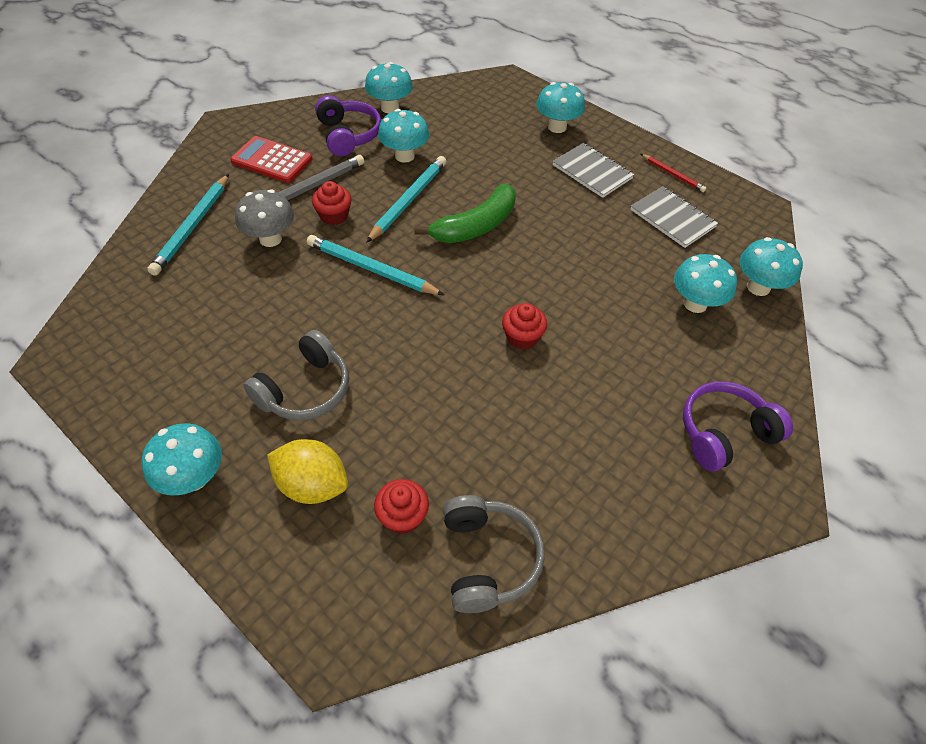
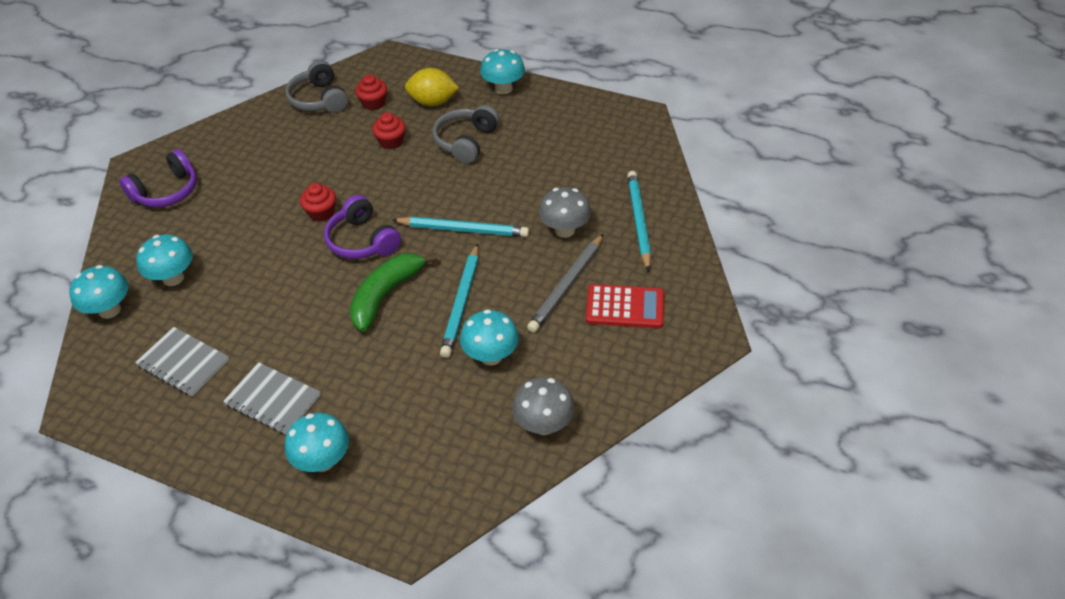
camera: 165 degrees right, 5 degrees down
(334, 216) = (523, 267): red cupcake -> red cupcake (391, 141)
(348, 135) = (568, 365): purple headphones -> purple headphones (362, 241)
(390, 108) = (544, 424): turquoise mushroom -> grey mushroom
(672, 174) = (176, 426): red pencil -> none

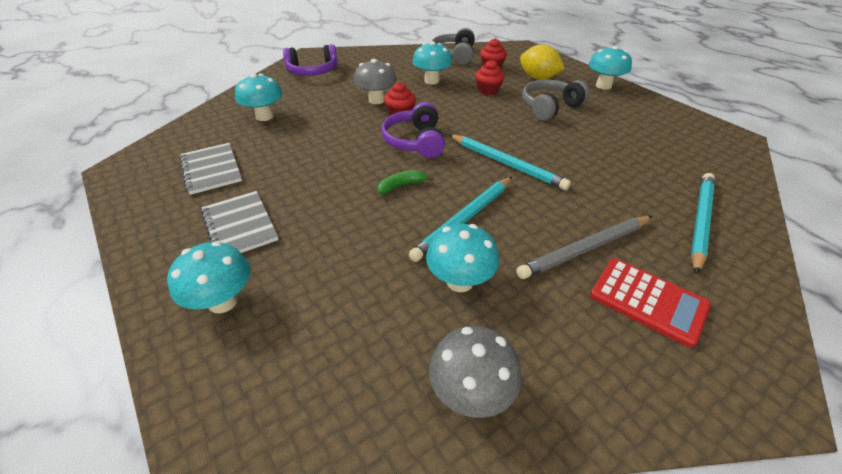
camera: 30 degrees right, 5 degrees down
(109, 310) = (208, 119): turquoise mushroom -> turquoise mushroom (431, 81)
(386, 295) = (402, 186): green banana -> green banana, size x0.50
(564, 230) = (608, 199): grey mushroom -> grey mushroom (376, 100)

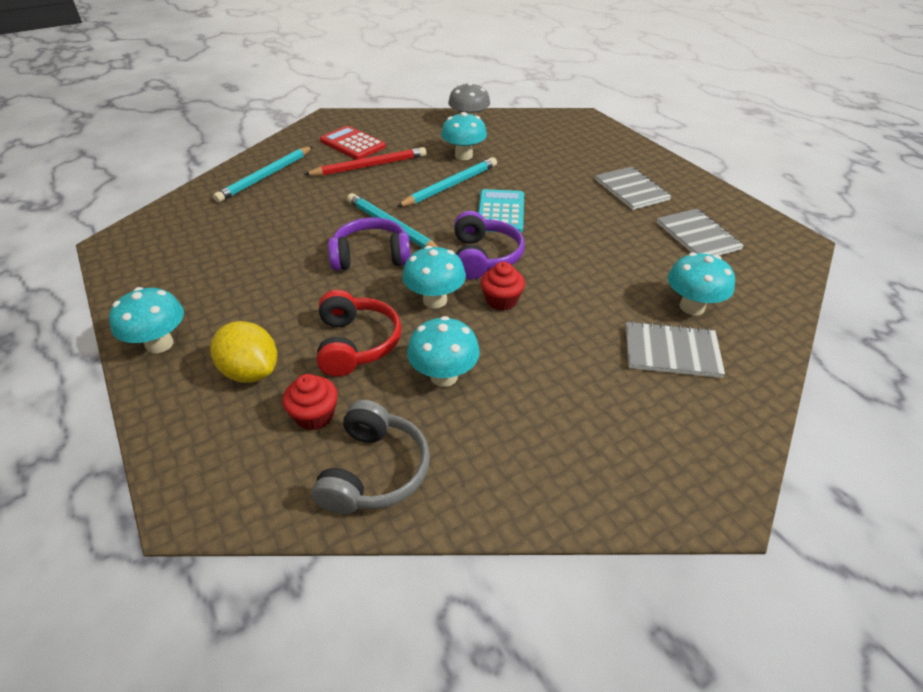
camera: 175 degrees left, 0 degrees up
(223, 301) = (612, 154): turquoise mushroom -> turquoise mushroom (435, 300)
(296, 95) = (671, 352): none -> grey notebook
(313, 71) = (676, 423): purple headphones -> purple headphones (371, 256)
(376, 100) = (538, 331): grey mushroom -> none
(402, 186) = (500, 212): green banana -> turquoise calculator
(488, 90) = (356, 344): red cupcake -> red headphones
(549, 107) = (287, 301): grey headphones -> none
(585, 249) = (369, 166): grey pencil -> red pencil

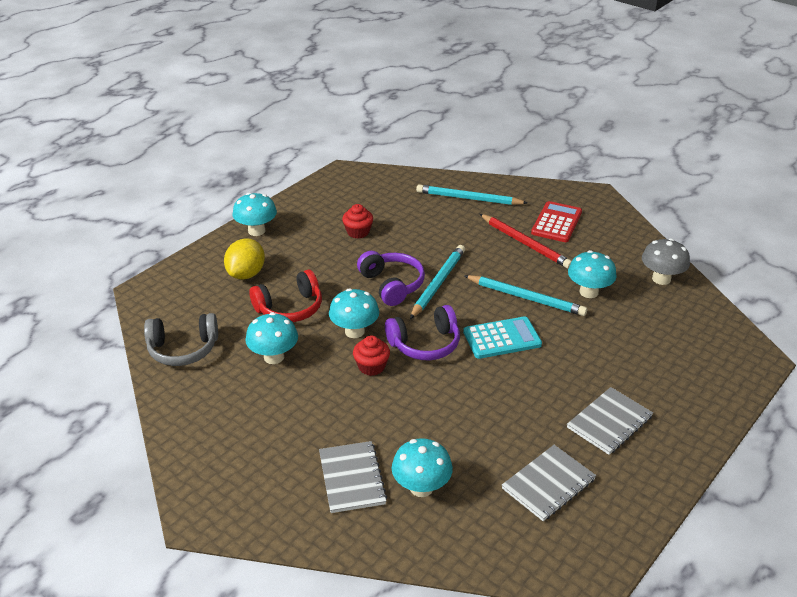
camera: 70 degrees right, 5 degrees down
(315, 415) = (219, 312): red cupcake -> red cupcake (358, 232)

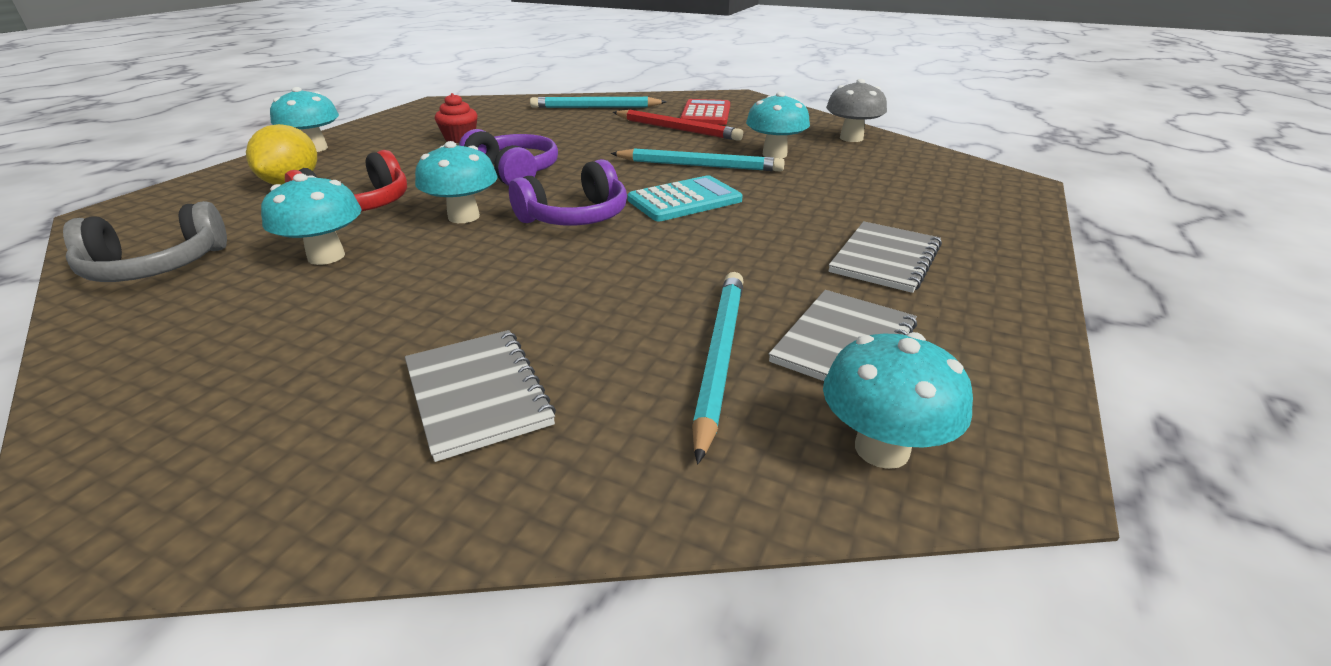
camera: 15 degrees left, 5 degrees down
(371, 366) = (496, 247): red cupcake -> none
(421, 487) = (620, 385): turquoise mushroom -> turquoise mushroom (881, 449)
(438, 283) = (578, 165): turquoise pencil -> turquoise pencil (719, 357)

